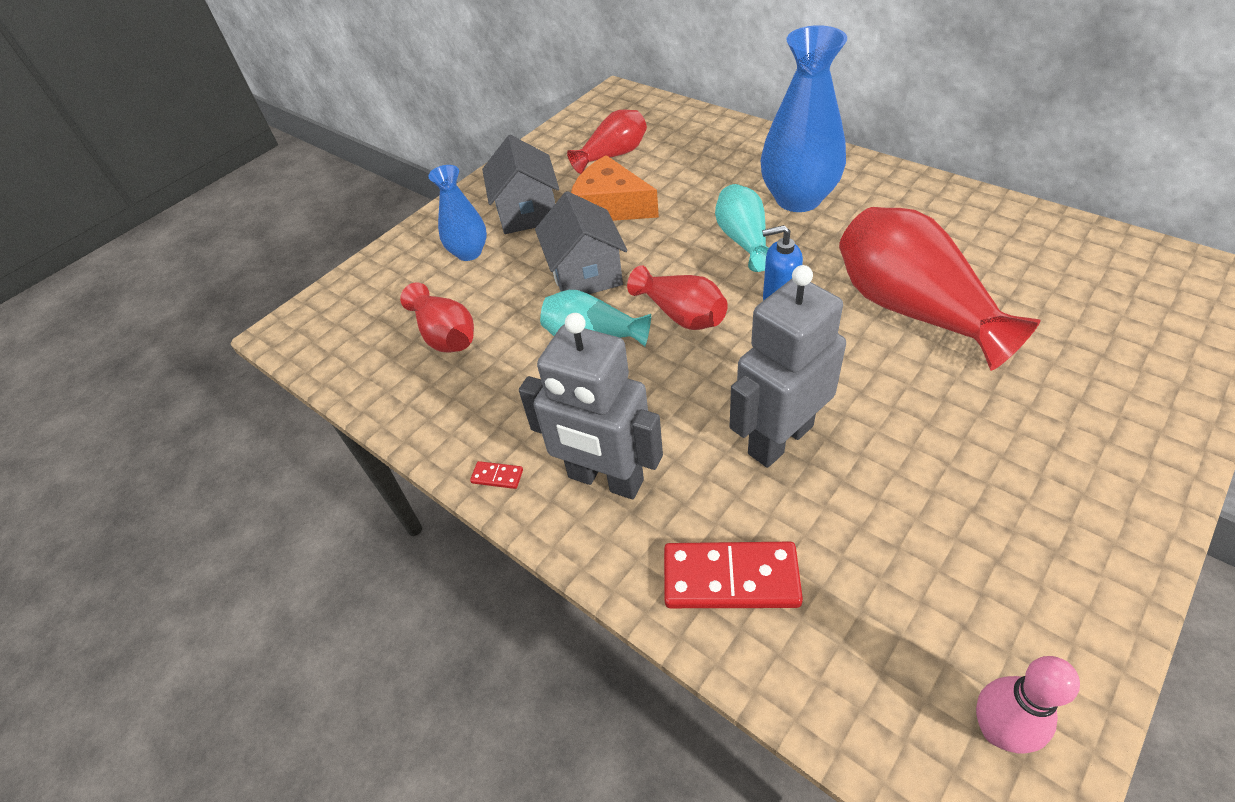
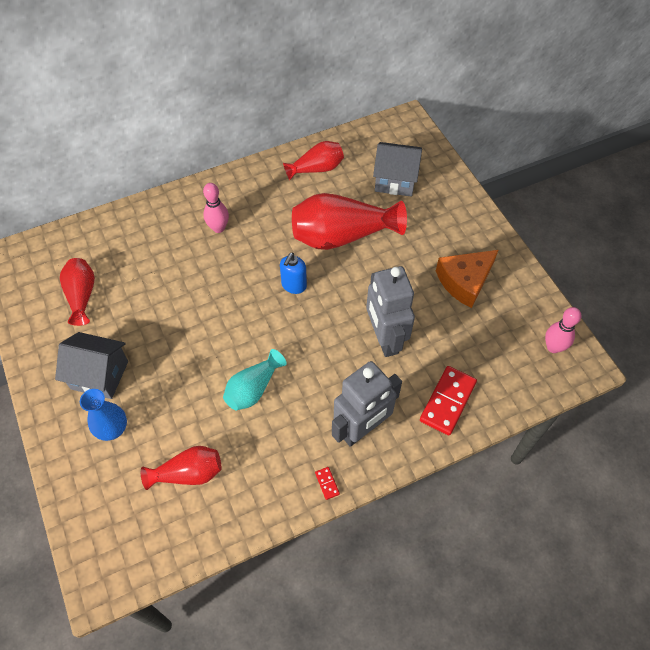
camera: 70 degrees left, 10 degrees up
(497, 476) = (327, 483): red domino -> red domino turned 60 degrees counterclockwise
(585, 274) = (194, 368): grey house -> grey house (395, 180)
(610, 206) = (138, 323): orange cheese -> orange cheese (464, 281)
(681, 314) = (269, 335): red vase -> red vase (316, 169)
(743, 240) = (232, 273): turquoise vase -> none
(798, 199) = (218, 228): blue vase -> pink bowling pin

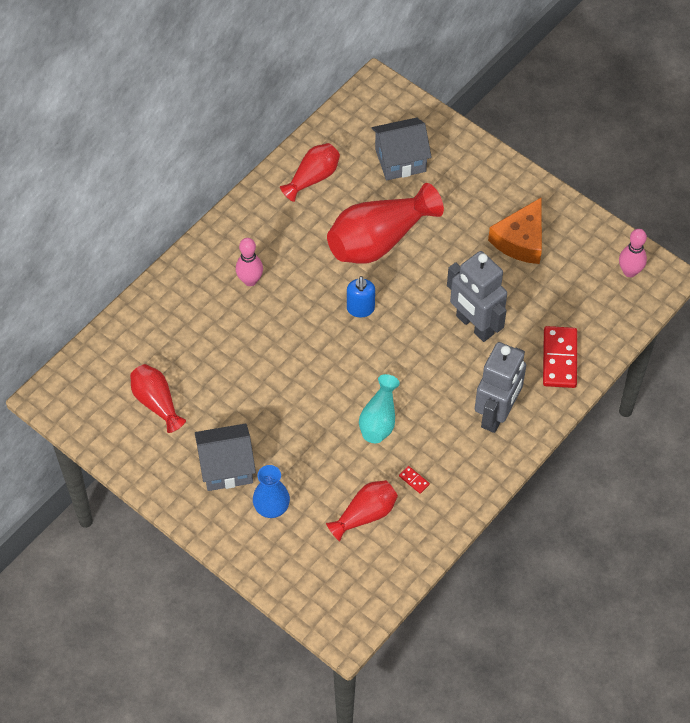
camera: 25 degrees left, 0 degrees up
(327, 483) = (491, 471): red domino -> red domino (414, 480)

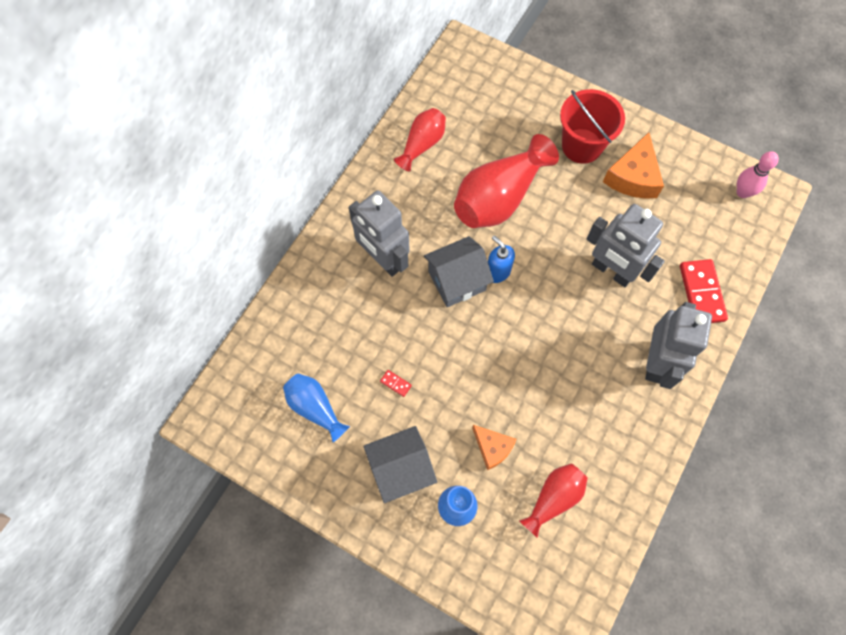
camera: 10 degrees left, 10 degrees up
(156, 402) = (315, 408): red vase -> blue vase
(250, 280) = (383, 259): pink bowling pin -> grey robot
(318, 463) = (492, 448): none -> orange cheese
(360, 309) = (497, 272): blue soap dispenser -> blue soap dispenser turned 150 degrees clockwise
(379, 419) = (543, 388): turquoise vase -> none
(400, 160) = (501, 114): grey house -> grey house (457, 281)
(414, 480) = (593, 450): red domino -> red domino (395, 383)
(476, 203) = (581, 146): none -> red bucket

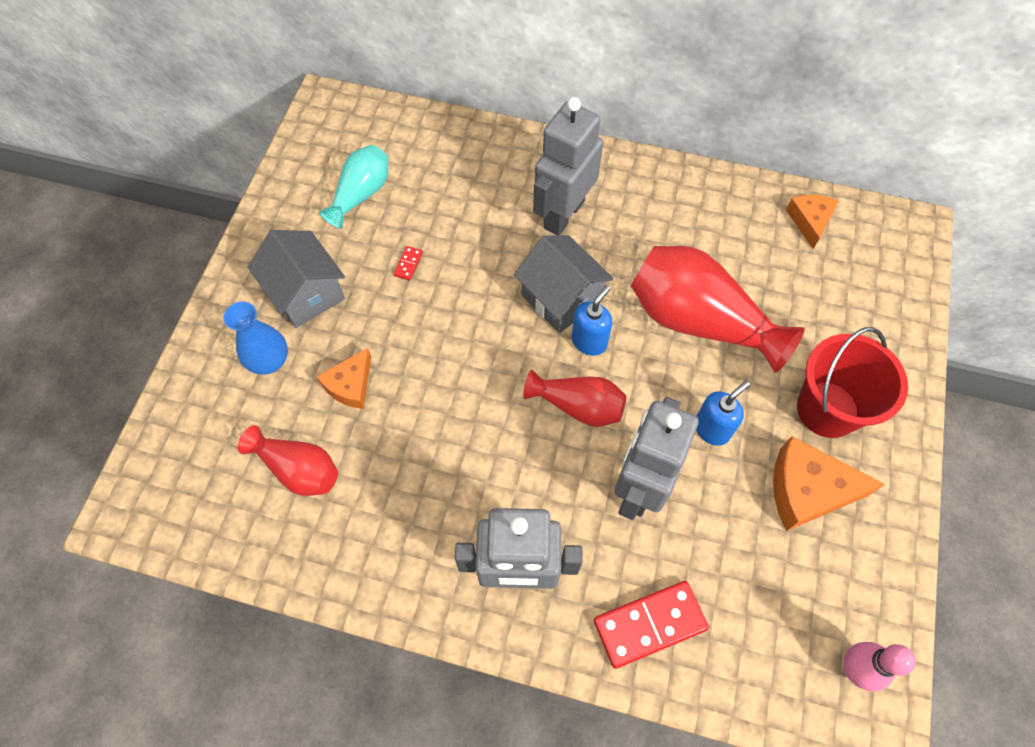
camera: 75 degrees right, 5 degrees down
(315, 408) = (361, 194): blue vase -> turquoise vase
(422, 144) = (739, 217): red vase -> red vase (578, 406)
(439, 103) = (810, 221): none -> orange cheese
(581, 216) = (712, 429): none -> blue soap dispenser

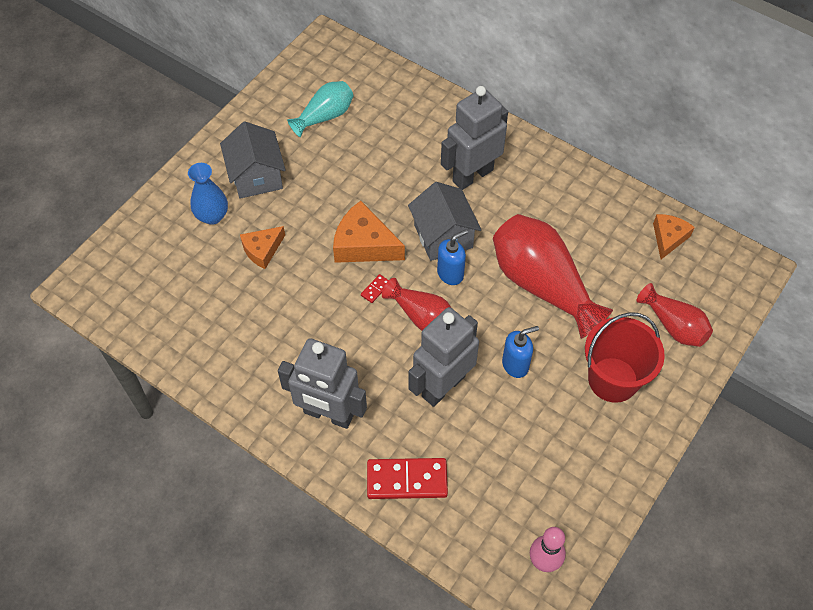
camera: 20 degrees right, 5 degrees down
(298, 469) = (203, 295): red vase -> red vase (673, 326)
(408, 264) = (339, 177): red domino -> red domino (375, 289)
(807, 490) = (568, 431): orange cheese -> orange cheese (364, 244)

